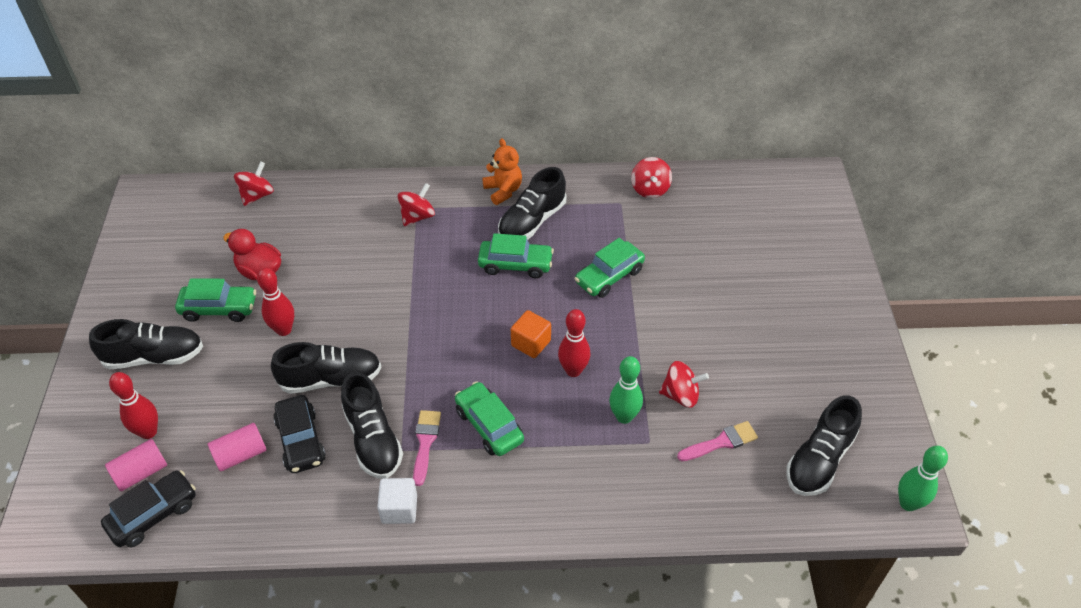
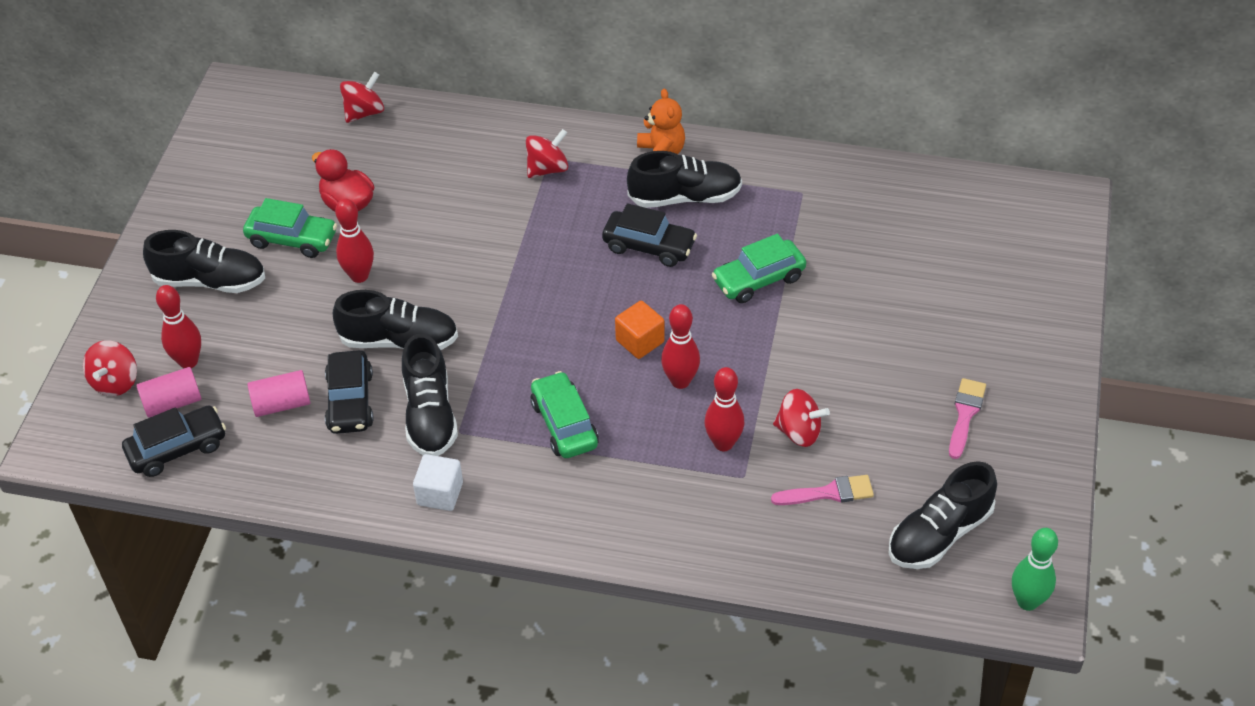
camera: 15 degrees right, 0 degrees up
(425, 442) = (487, 429): pink brush -> pink brush (965, 414)
(515, 264) = (649, 246): green car -> black car
(532, 221) = (685, 197): black shoe -> black shoe turned 150 degrees counterclockwise
(624, 416) = (723, 443): green bowling pin -> red bowling pin
(650, 189) = (845, 181): red spinning top -> red spinning top (115, 382)

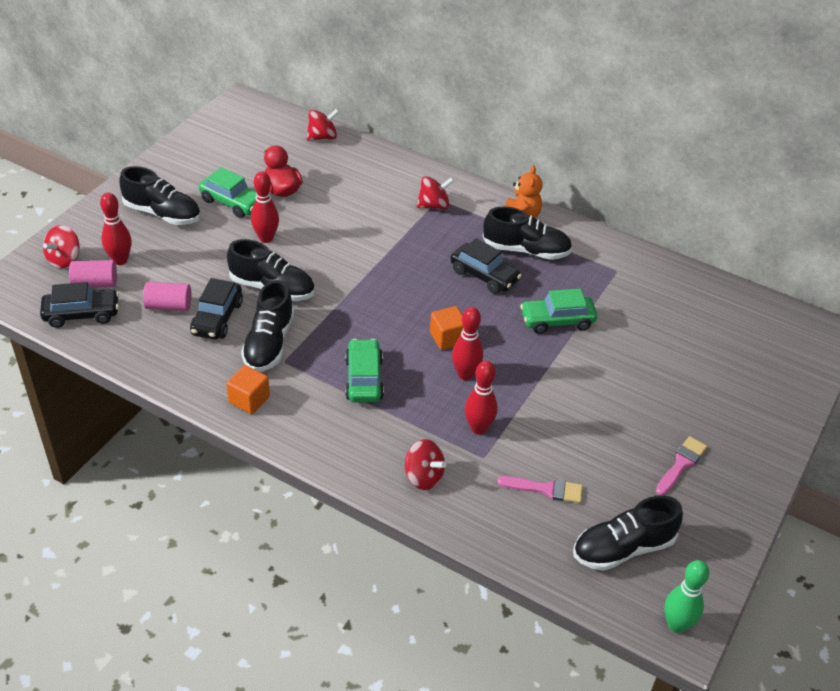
camera: 15 degrees right, 5 degrees down
(440, 493) = (249, 400): white cube -> orange cube
(799, 432) = (541, 437): red spinning top -> red spinning top (423, 477)

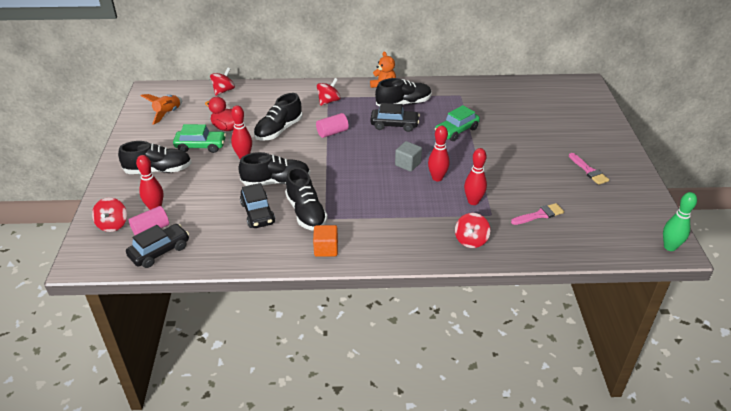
camera: 30 degrees left, 5 degrees down
(169, 306) = (217, 220): pink cylinder -> pink cylinder (332, 132)
(234, 143) = (167, 114): none -> orange rocket
(364, 379) = (383, 206): green car -> none
(423, 477) = (471, 240): red spinning top -> red spinning top turned 105 degrees clockwise
(447, 338) = (408, 164): orange cube -> grey cube
(623, 548) = (606, 224): black shoe -> black shoe (278, 130)
(681, 464) = (589, 171): pink brush -> pink brush turned 150 degrees clockwise

